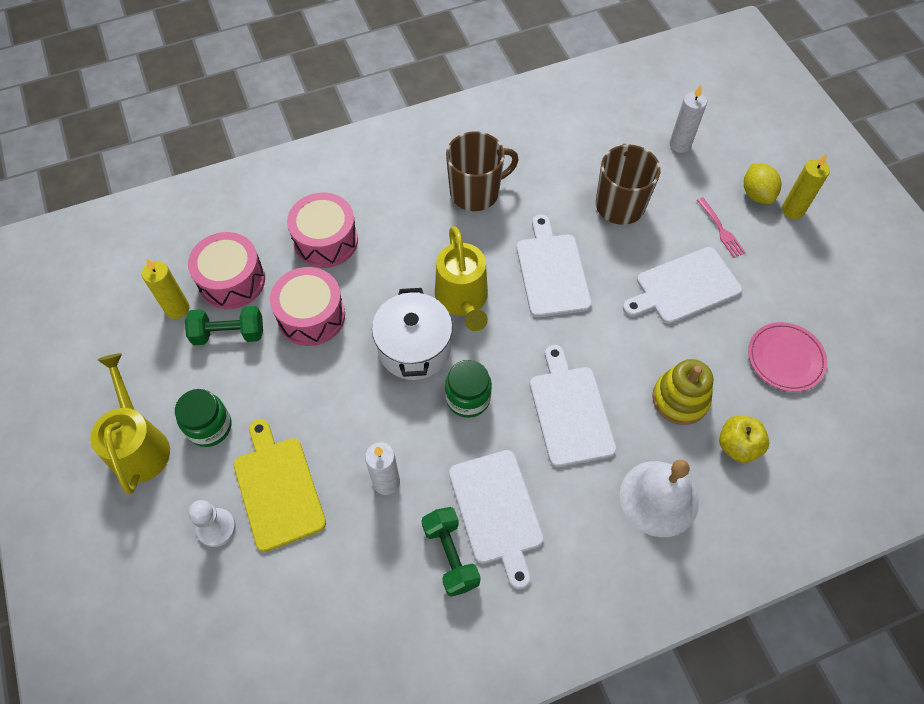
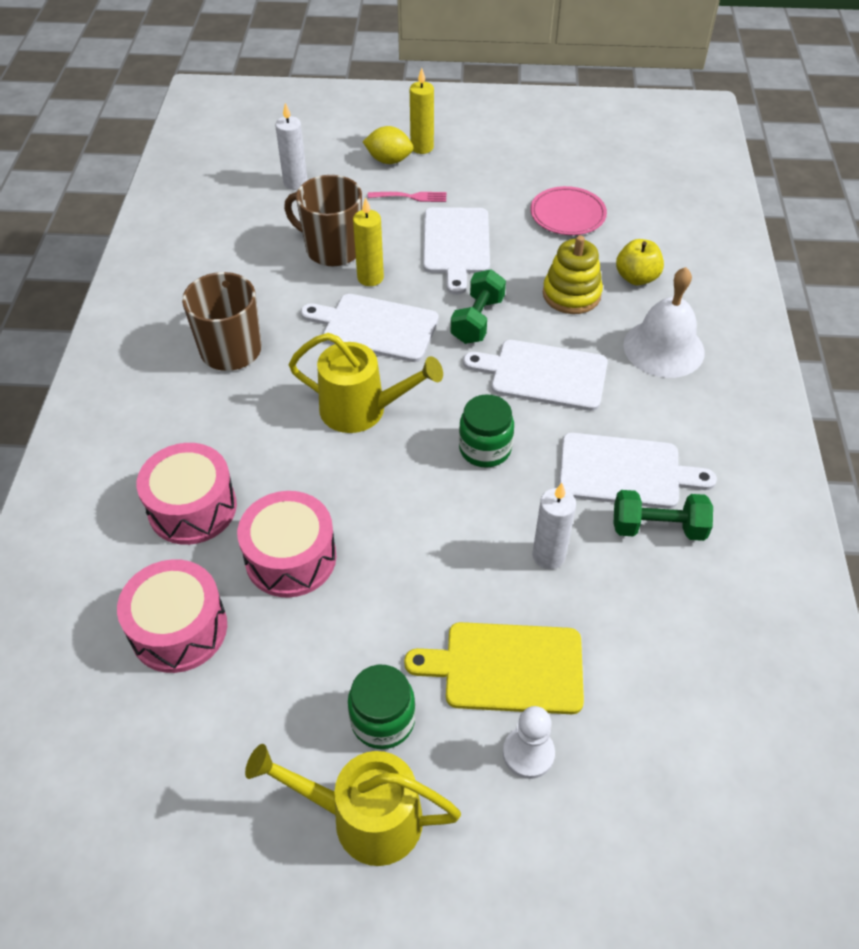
camera: 65 degrees left, 10 degrees down
(177, 309) = (178, 709): yellow candle -> yellow candle (370, 278)
(229, 334) = (258, 656): green dumbbell -> green dumbbell (477, 320)
(414, 348) = (397, 473): white pot -> none

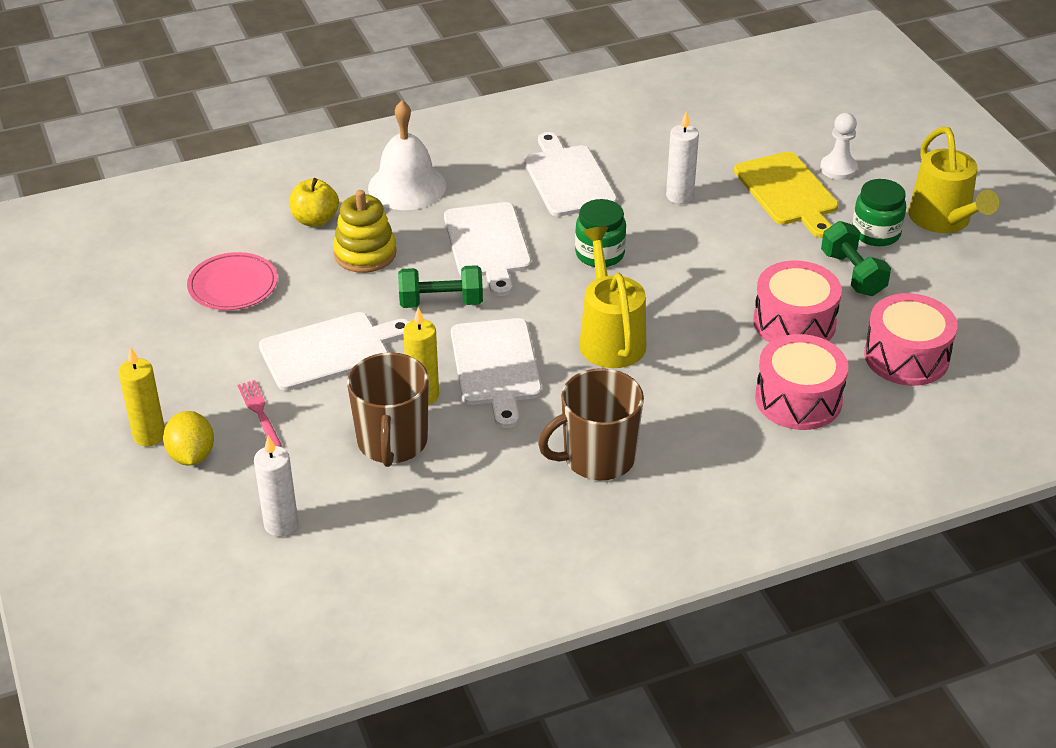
camera: 115 degrees left, 10 degrees down
(658, 527) = (611, 153): green dumbbell -> green dumbbell (852, 274)

